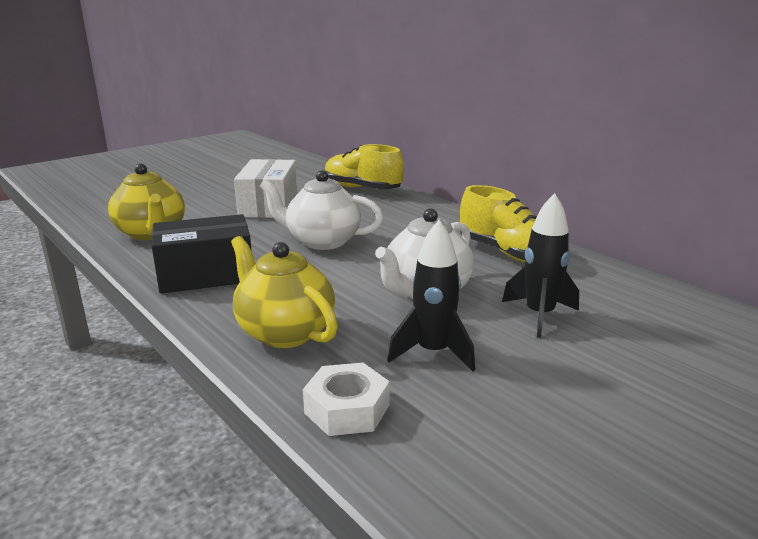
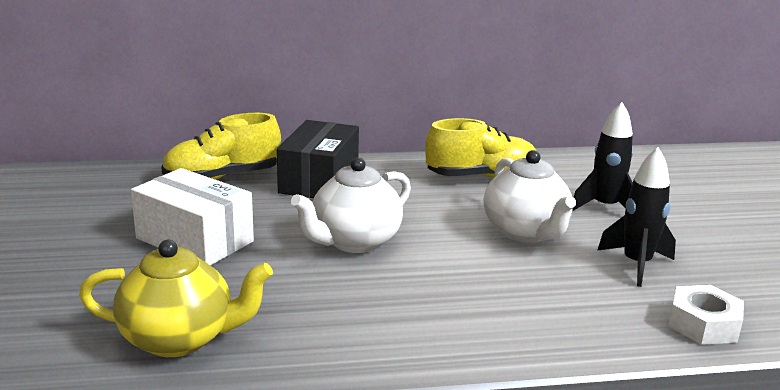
camera: 60 degrees left, 0 degrees up
(206, 275) = (371, 328): black box -> black box (319, 180)
(285, 332) = (553, 317): yellow teapot -> none

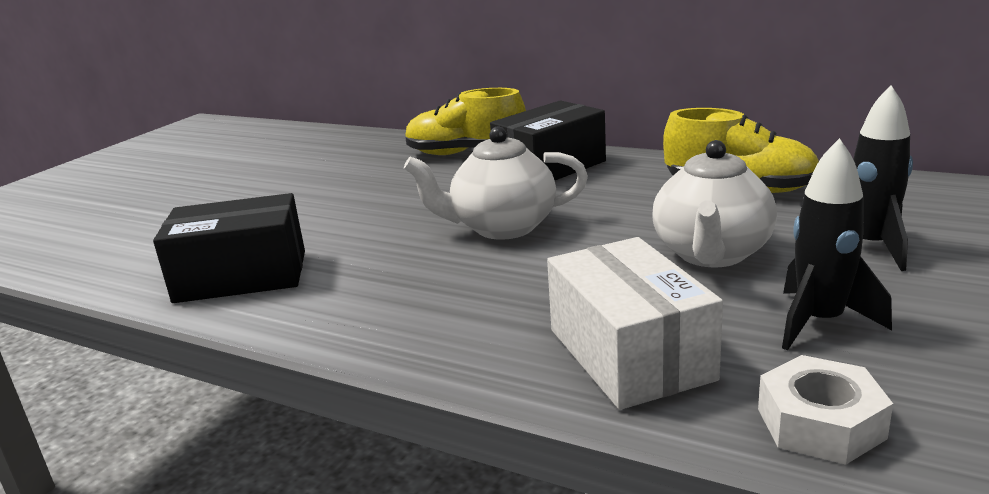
camera: 40 degrees right, 0 degrees up
(179, 339) = (241, 276): yellow teapot -> black box
(194, 240) = (368, 200): white box -> white box (629, 354)

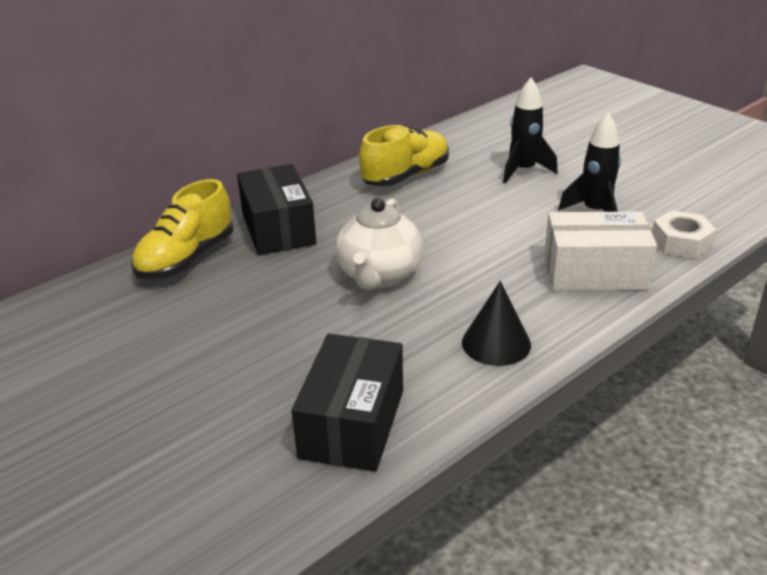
camera: 70 degrees left, 10 degrees up
(406, 317) = (496, 343): none -> black cone
(711, 254) = (494, 214): white teapot -> none

